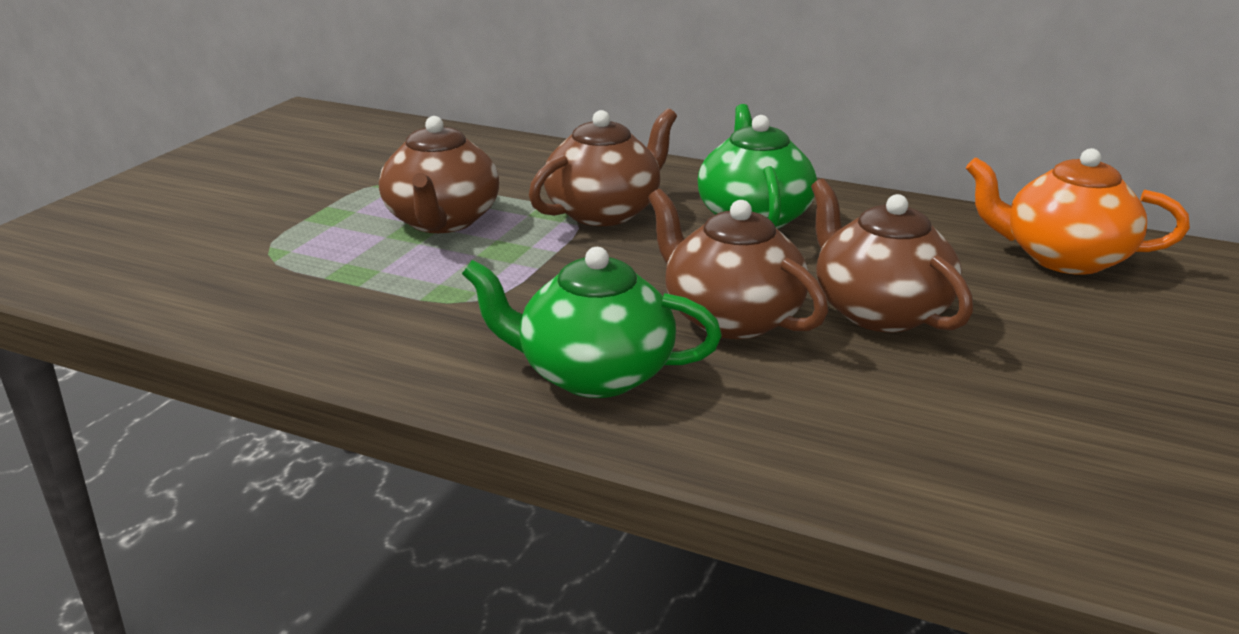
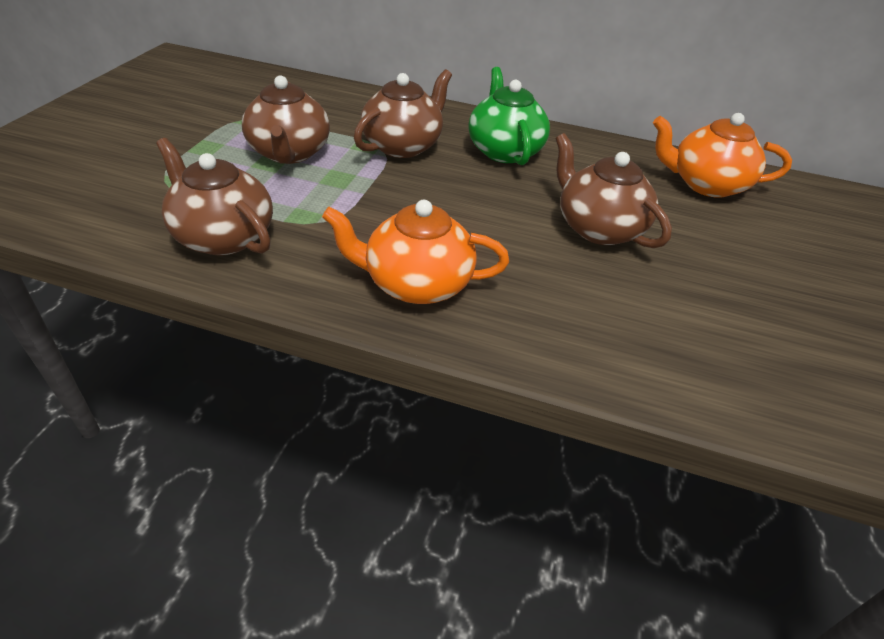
camera: 10 degrees left, 15 degrees up
(593, 374) = (416, 283): green teapot -> orange teapot
(730, 318) = (502, 234): brown teapot -> brown teapot (223, 236)

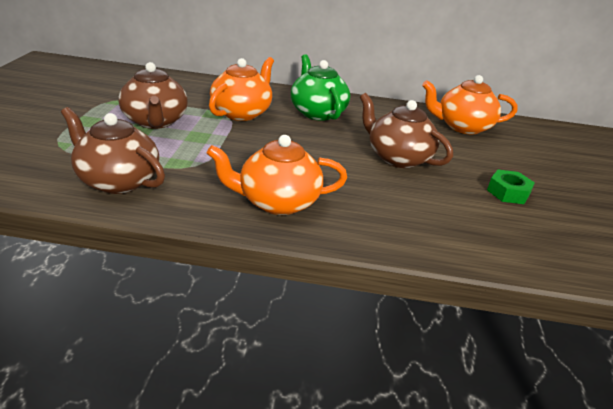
camera: 10 degrees left, 10 degrees down
(403, 146) = (242, 113): brown teapot -> orange teapot
(745, 295) = (508, 192): none -> green nut

